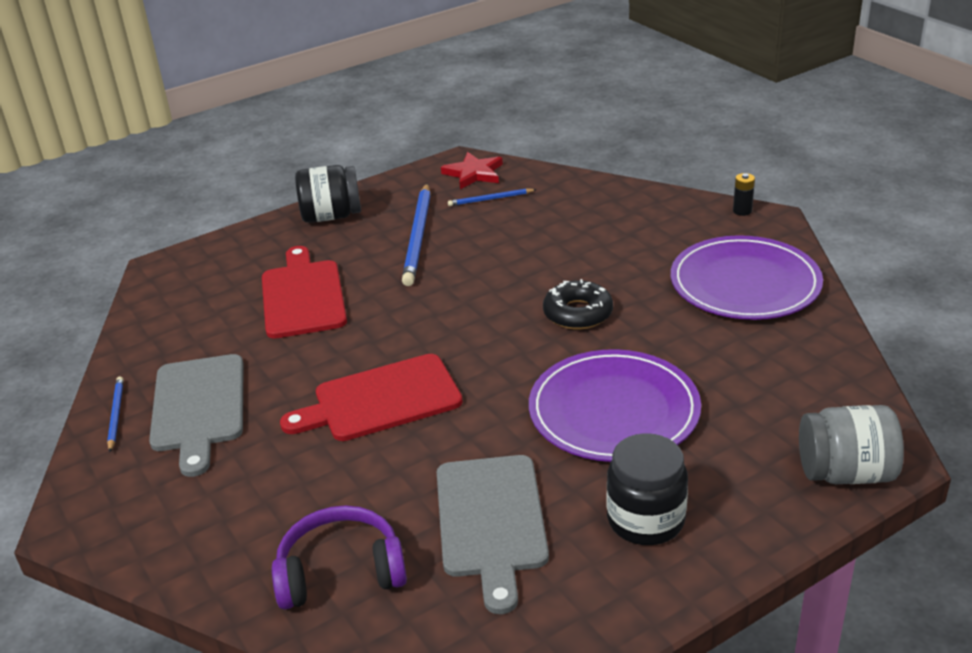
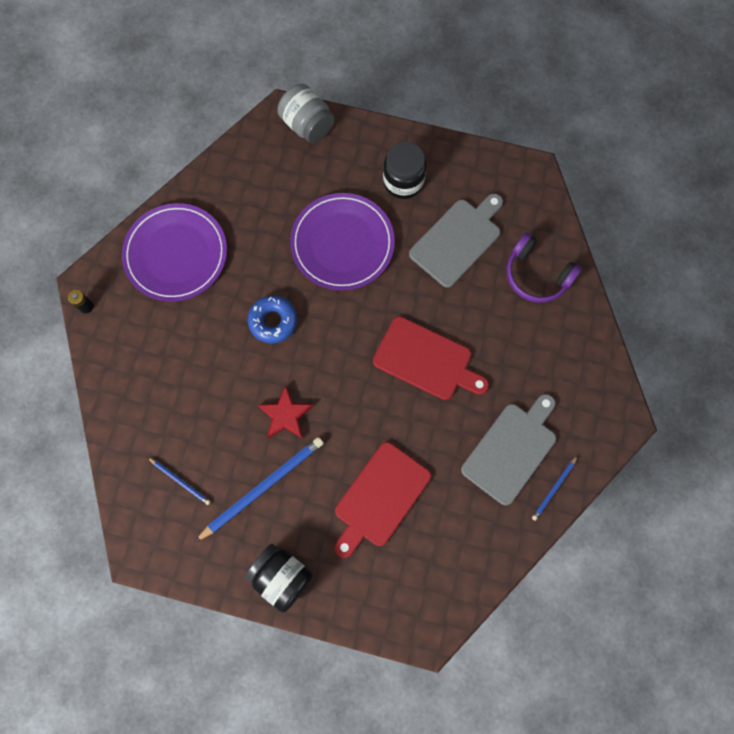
camera: 135 degrees left, 40 degrees up
(474, 173) = (151, 526): red star -> red star (285, 415)
(578, 313) = (273, 321): black donut -> blue donut

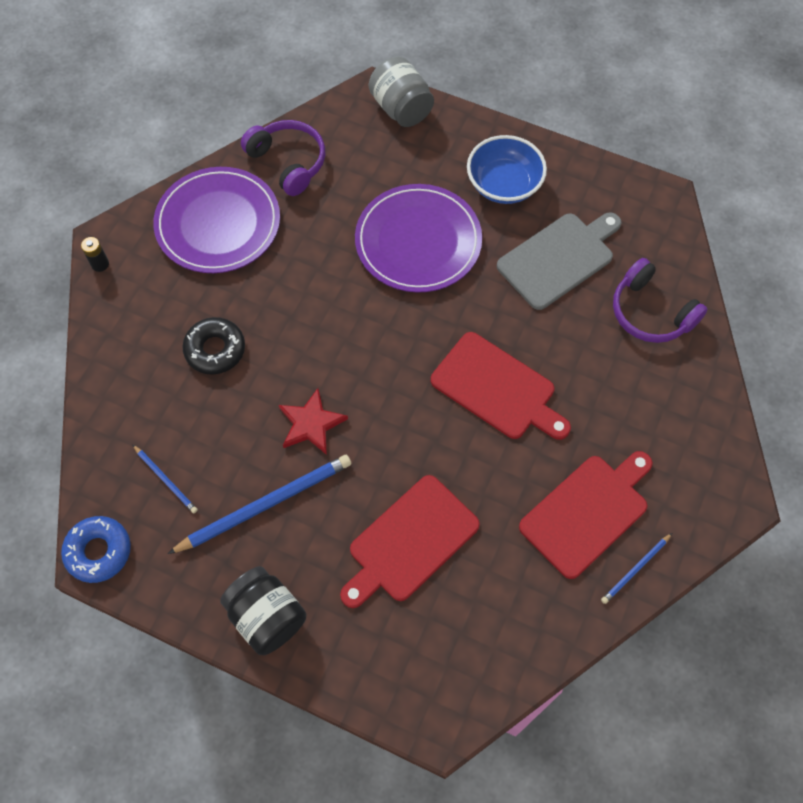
camera: 10 degrees right, 10 degrees down
(196, 365) = (215, 349): none -> black donut
(223, 189) = (288, 162): none -> purple headphones
(273, 321) = (317, 315): blue donut -> blue donut (98, 551)
(403, 181) = (504, 184): black jar -> blue bowl
(511, 450) = (587, 512): grey cutting board -> red cutting board

